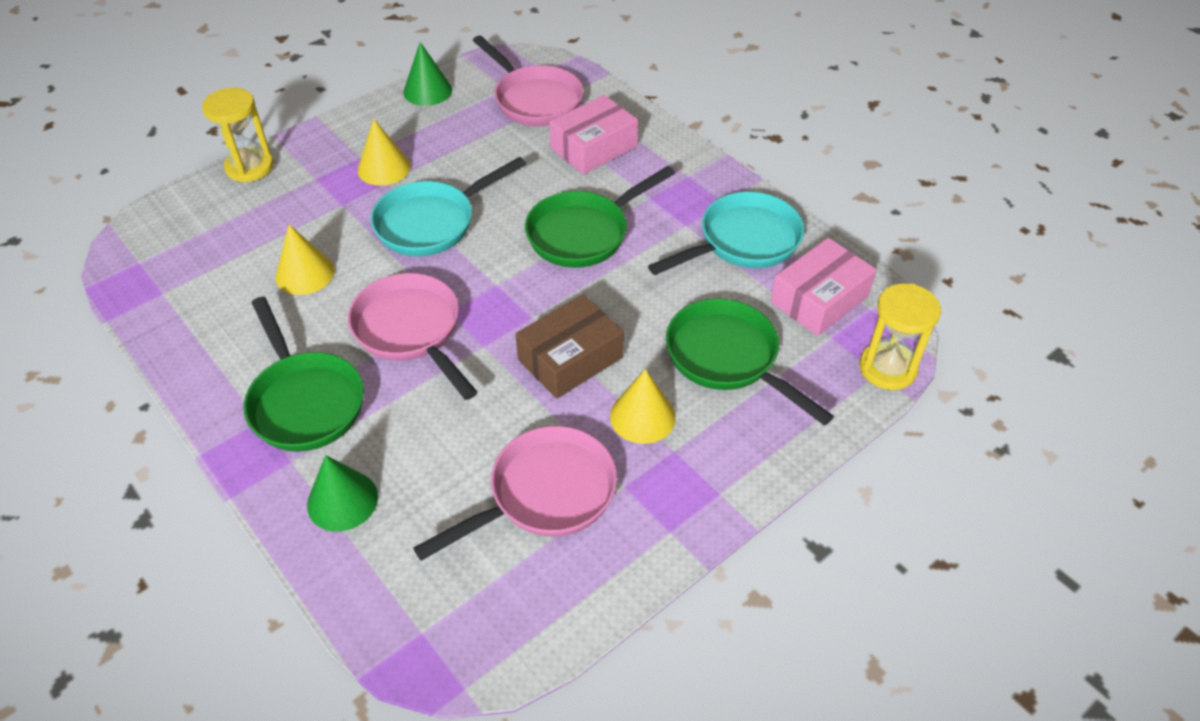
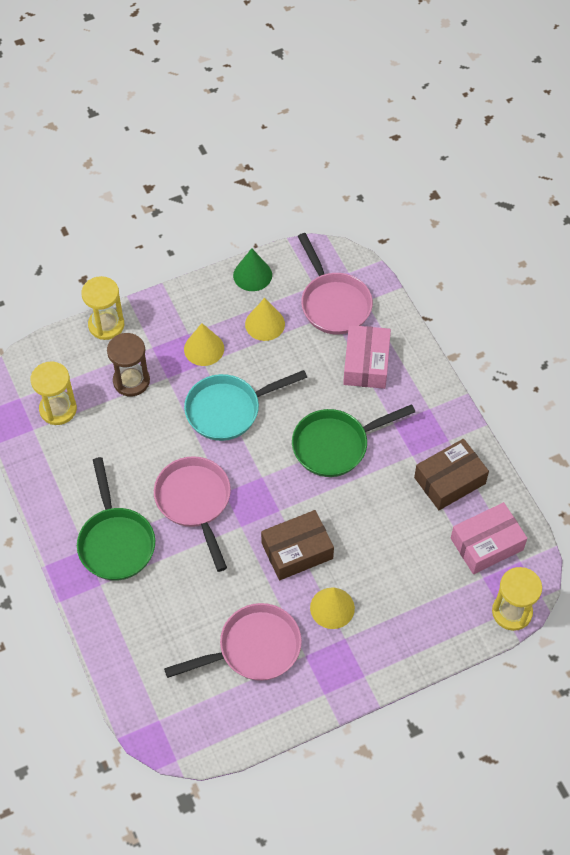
camera: 15 degrees right, 10 degrees up
(195, 264) = (58, 409): none -> yellow hourglass
(294, 216) = (131, 381): none -> brown hourglass
(305, 273) = (131, 435): yellow cone -> yellow cone (265, 324)
(342, 500) = (128, 621): green cone -> none
(593, 147) = (366, 363): pink box -> pink box turned 60 degrees counterclockwise
(728, 358) = (404, 577): green pan -> none
(743, 242) = (449, 480): turquoise pan -> brown box

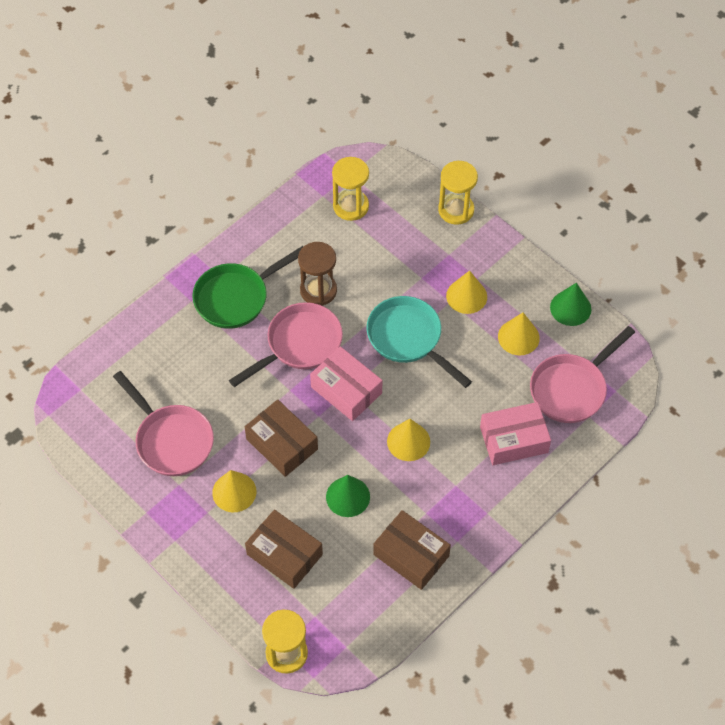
camera: 70 degrees right, 0 degrees up
(131, 381) = (405, 251): brown hourglass -> brown hourglass (318, 290)
(336, 445) = (408, 441): green pan -> yellow cone
(373, 512) = (348, 496): none -> green cone
(413, 583) = (284, 554): none -> brown box
(486, 544) = (353, 609): pink box -> pink box (346, 390)

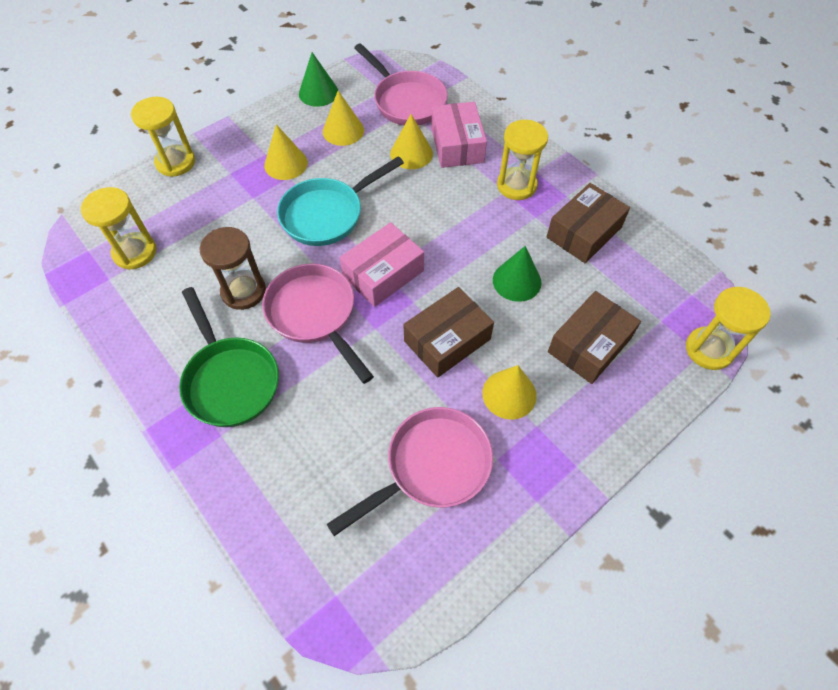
camera: 85 degrees left, 0 degrees up
(408, 441) = (453, 224): yellow cone -> yellow cone (411, 153)
(465, 495) = (516, 185): none -> yellow hourglass

